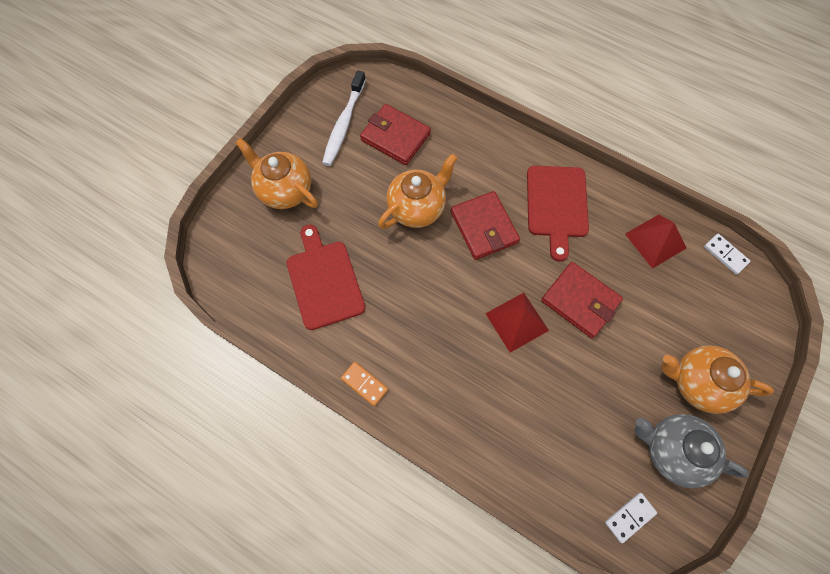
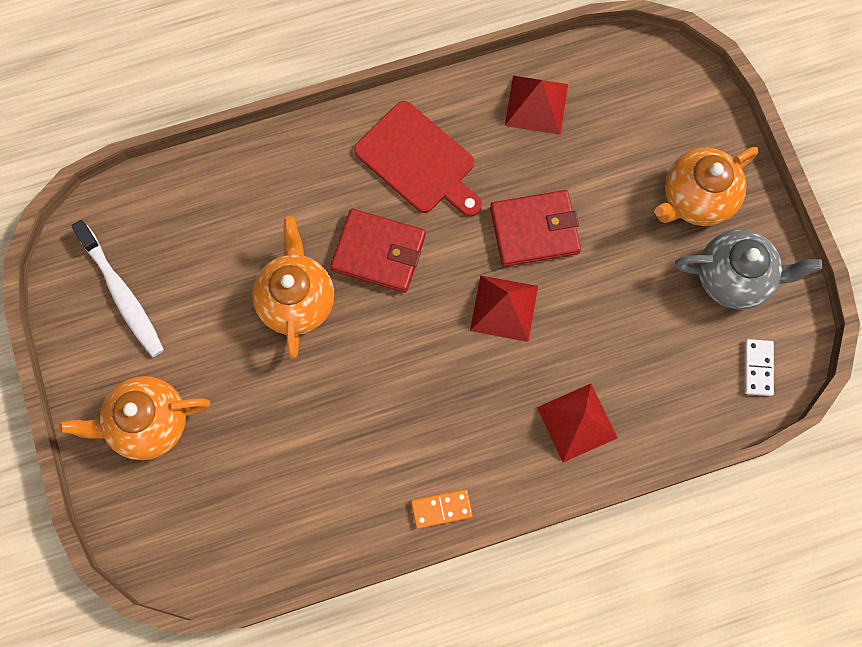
camera: 50 degrees left, 5 degrees up
(324, 281) = (295, 464): red cutting board -> none
(395, 137) = (190, 252): red wallet -> none
(486, 423) = (576, 422): none -> red pyramid
(672, 450) = (734, 278): grey teapot -> grey teapot turned 150 degrees counterclockwise
(725, 254) = (604, 56): white domino -> none

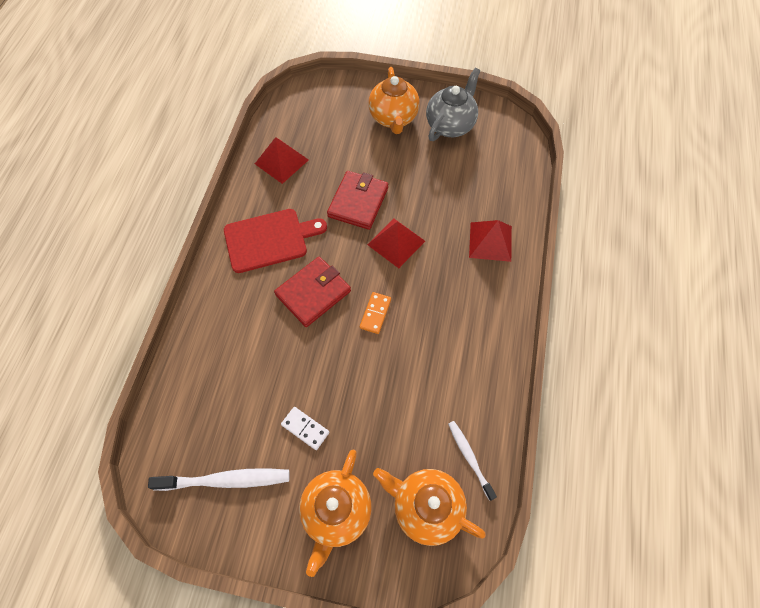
camera: 60 degrees left, 10 degrees down
(279, 534) = (469, 458): none -> white toothbrush
(297, 300) = (312, 360): orange teapot -> orange teapot (426, 507)
(441, 509) = (505, 344): orange domino -> orange domino (375, 313)
(758, 368) = (508, 141): white domino -> white domino (305, 428)

